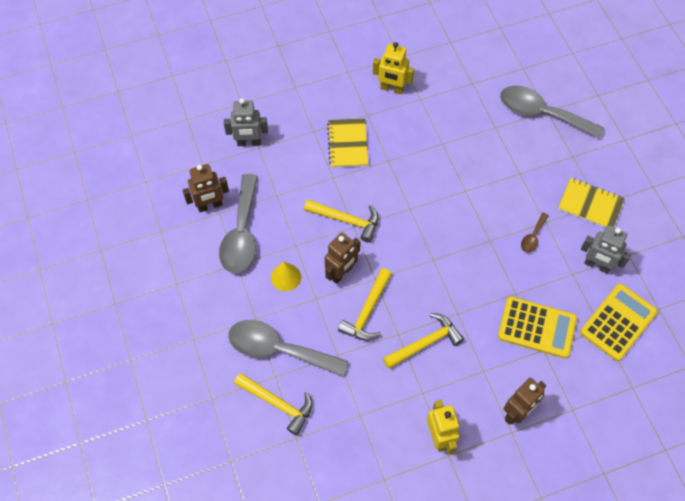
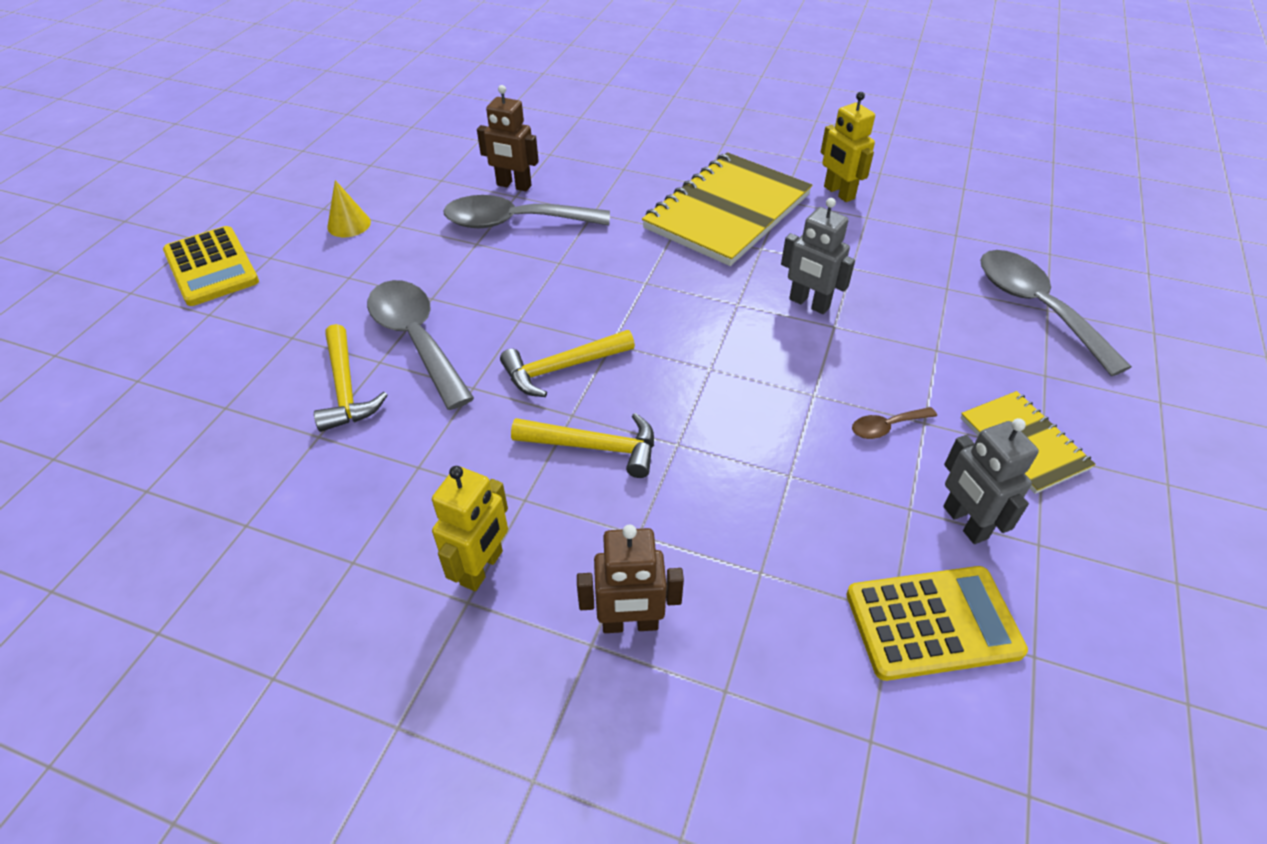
camera: 40 degrees right, 15 degrees down
(242, 233) = (515, 222): grey spoon -> grey spoon turned 45 degrees clockwise
(249, 142) = (618, 160): grey robot -> grey robot (809, 304)
(286, 277) = (511, 282): yellow cone -> yellow cone (349, 224)
(341, 273) = (578, 314): brown robot -> none
(346, 220) = (644, 272): yellow hammer -> none
(348, 144) = (727, 212): yellow notebook -> yellow notebook, size x1.87
(537, 327) = (779, 536): yellow calculator -> yellow calculator (211, 267)

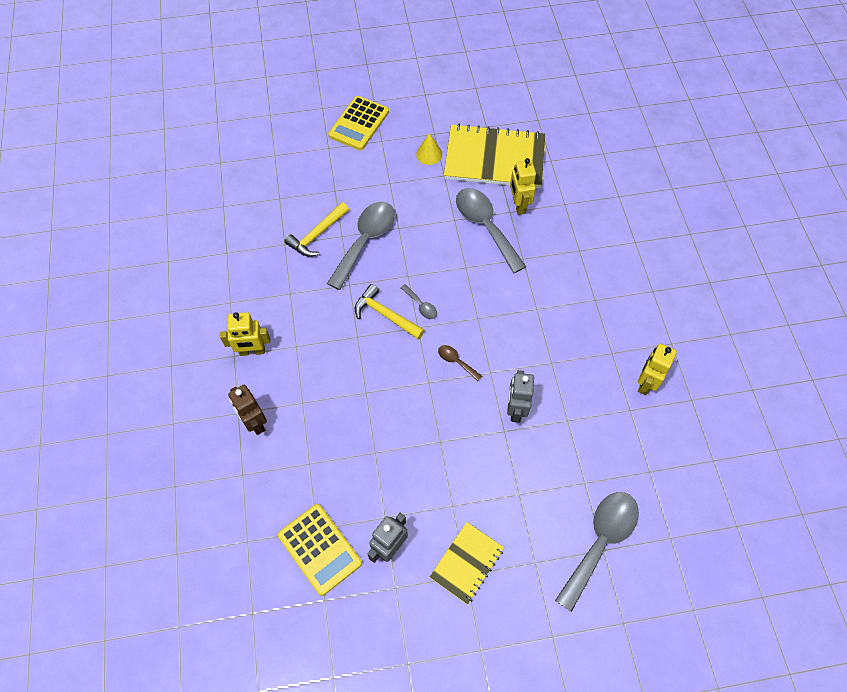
camera: 60 degrees right, 15 degrees up
(513, 186) = (518, 205): brown robot -> yellow robot
(579, 326) = (421, 305): none -> grey spoon
(594, 447) = (342, 357): yellow hammer -> none
(727, 212) = (576, 328): yellow notebook -> yellow notebook (494, 159)
(886, 427) = (436, 487): brown spoon -> brown spoon (456, 361)

